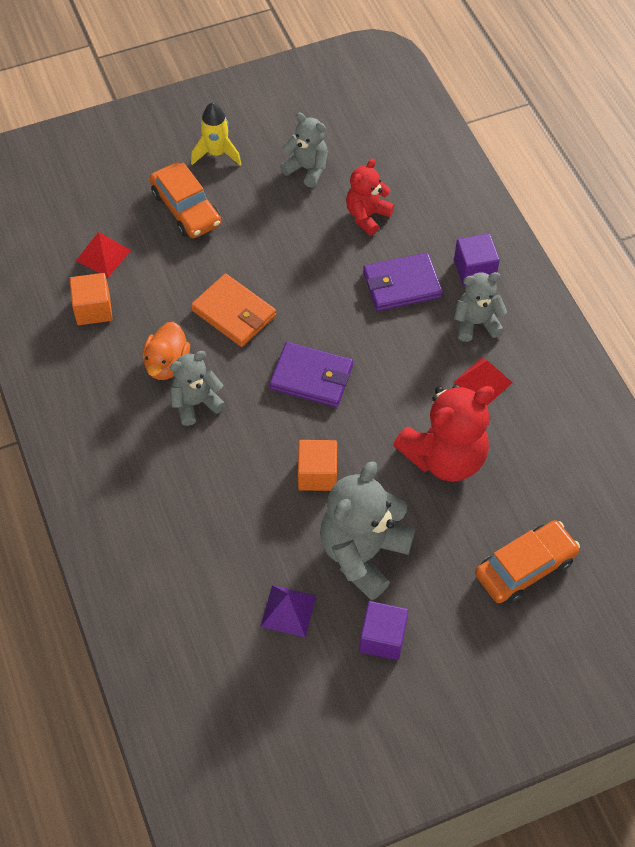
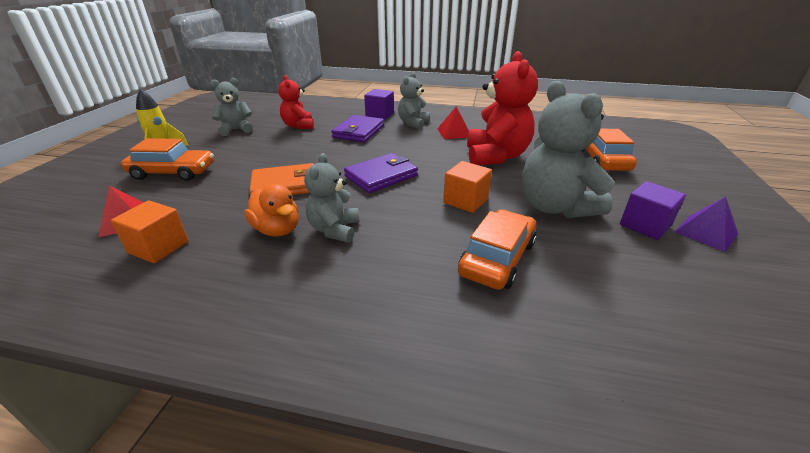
camera: 55 degrees left, 25 degrees down
(241, 538) = (497, 258): none -> orange car
(288, 611) = (596, 261): purple pyramid -> purple pyramid (706, 232)

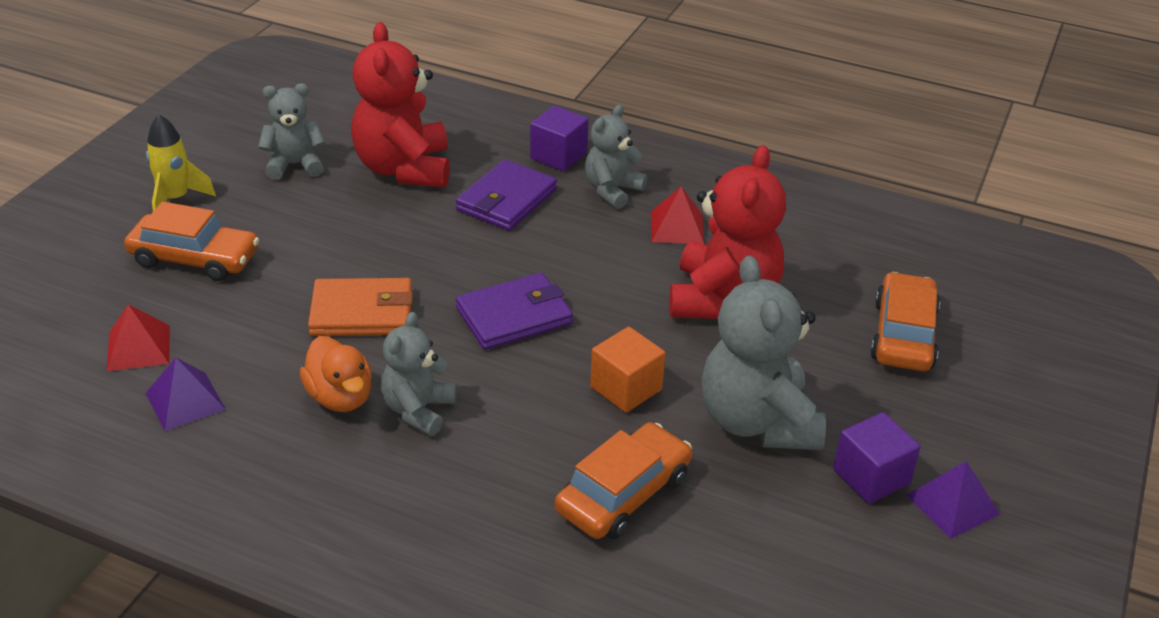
camera: 10 degrees right, 5 degrees up
(158, 247) = (185, 401): orange cube -> purple pyramid
(298, 126) = (404, 169): red teddy bear -> red teddy bear, size x1.70

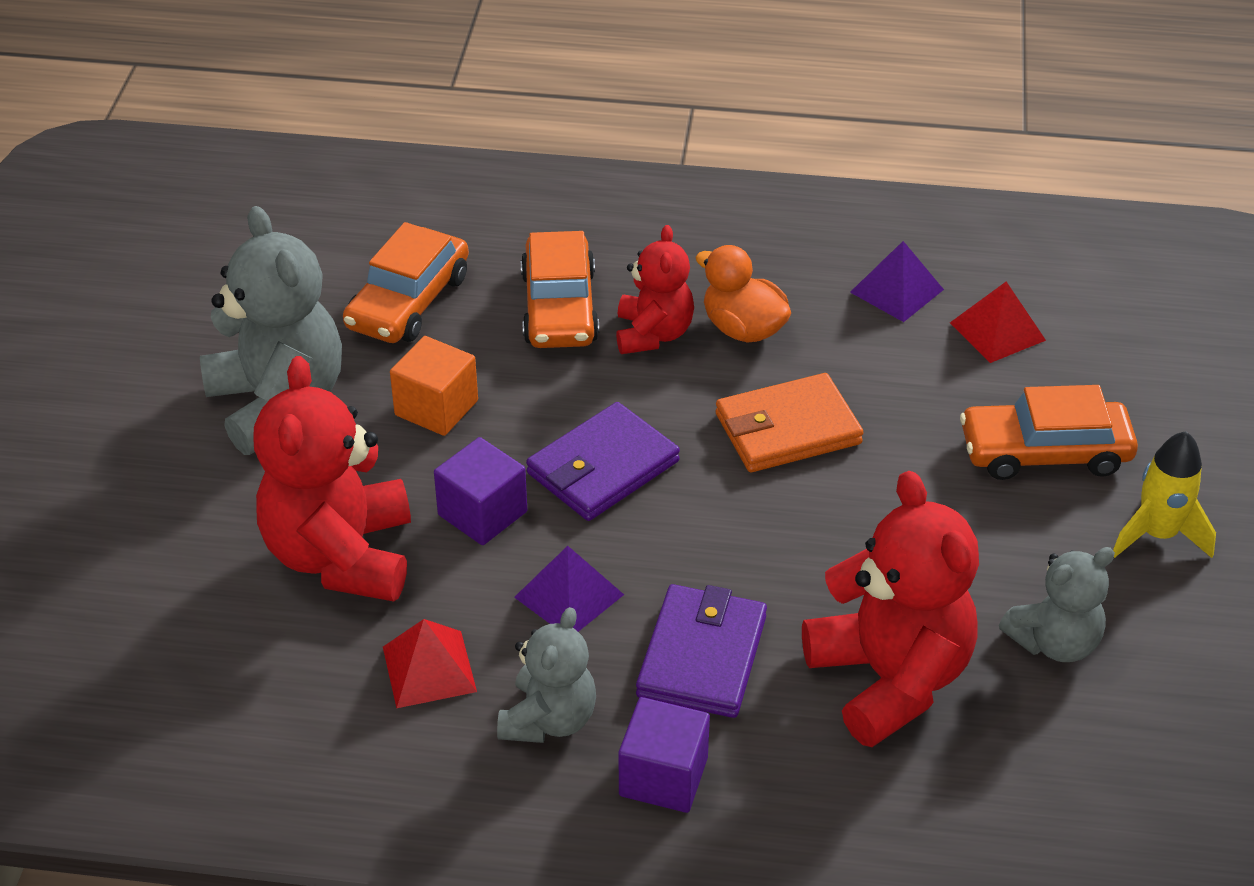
camera: 165 degrees right, 5 degrees up
(418, 410) = (653, 334): grey teddy bear -> red teddy bear
(871, 477) = (150, 372): purple cube -> purple cube (482, 513)
(903, 335) = (93, 559): orange car -> orange car (559, 307)
(952, 504) = (64, 363): purple pyramid -> purple pyramid (569, 595)

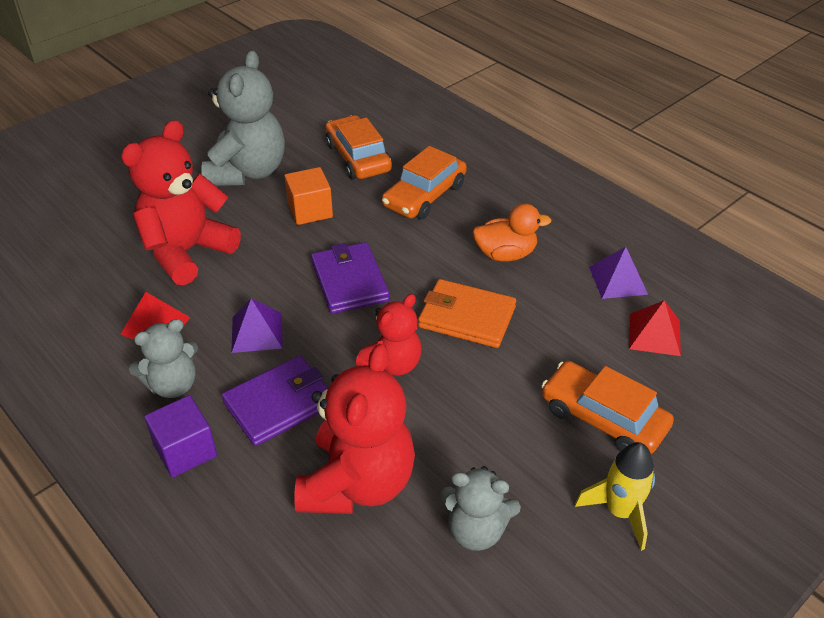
camera: 40 degrees right, 0 degrees up
(408, 301) = (358, 157): orange car -> orange car turned 90 degrees clockwise
(482, 513) = (268, 269): purple cube -> none
(602, 467) = (350, 281): purple wallet -> purple wallet turned 75 degrees clockwise
(653, 334) = (455, 232): red teddy bear -> red teddy bear (392, 364)
(743, 329) = (505, 254): orange duck -> orange duck turned 90 degrees clockwise

